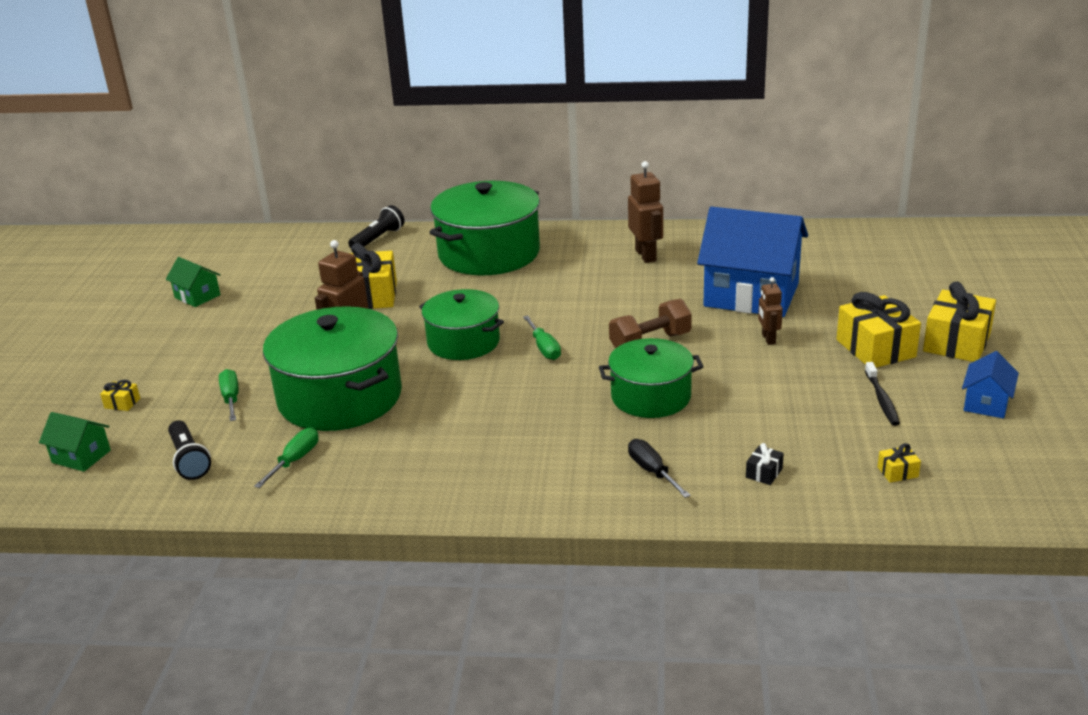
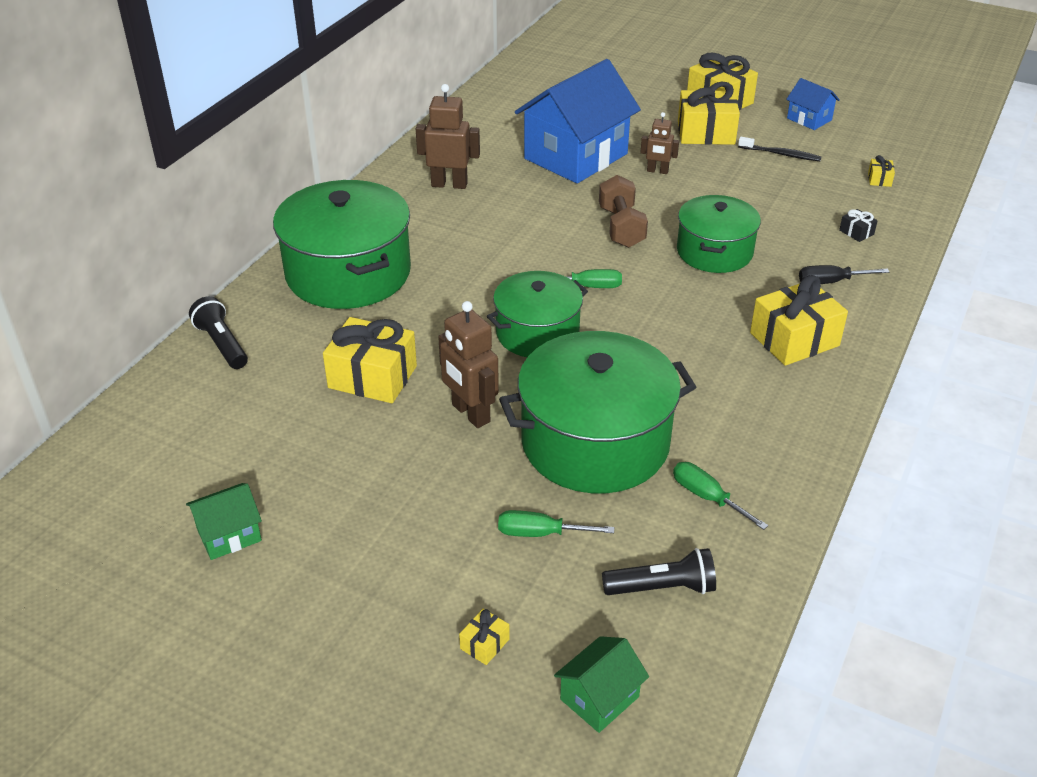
camera: 70 degrees left, 10 degrees up
(537, 466) = (794, 339): none -> yellow gift

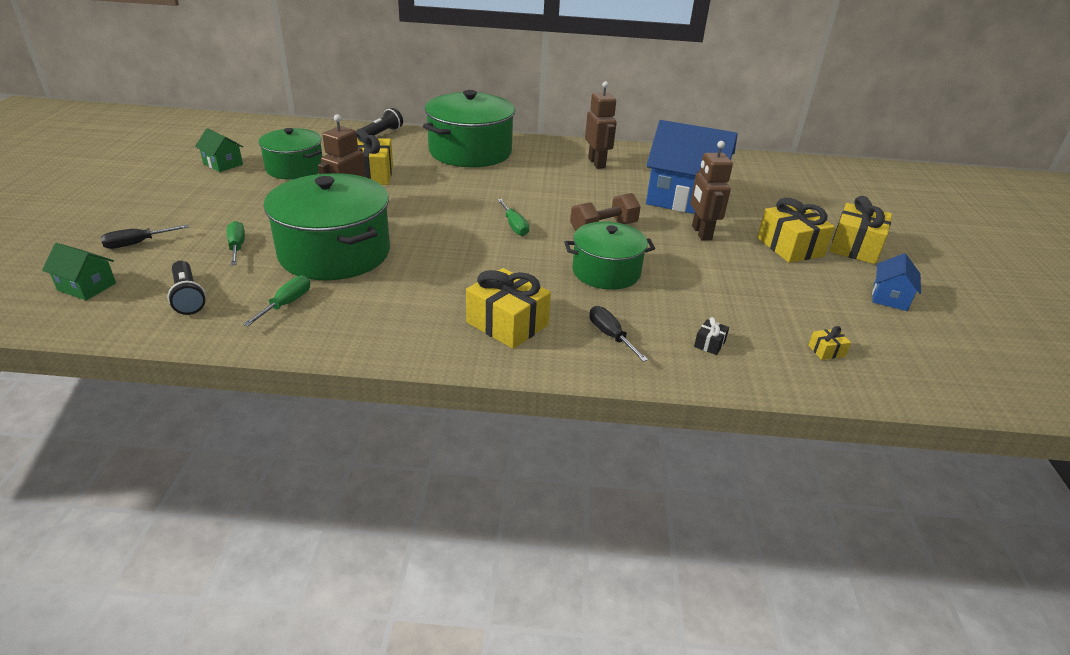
camera: 65 degrees right, 5 degrees down
(484, 644) = (137, 243): yellow gift -> black screwdriver
(537, 333) = (446, 216): green pot -> green pot (295, 168)
(657, 171) = (701, 233): brown robot -> brown robot, size x1.65
(781, 154) = (802, 288): black toothbrush -> none

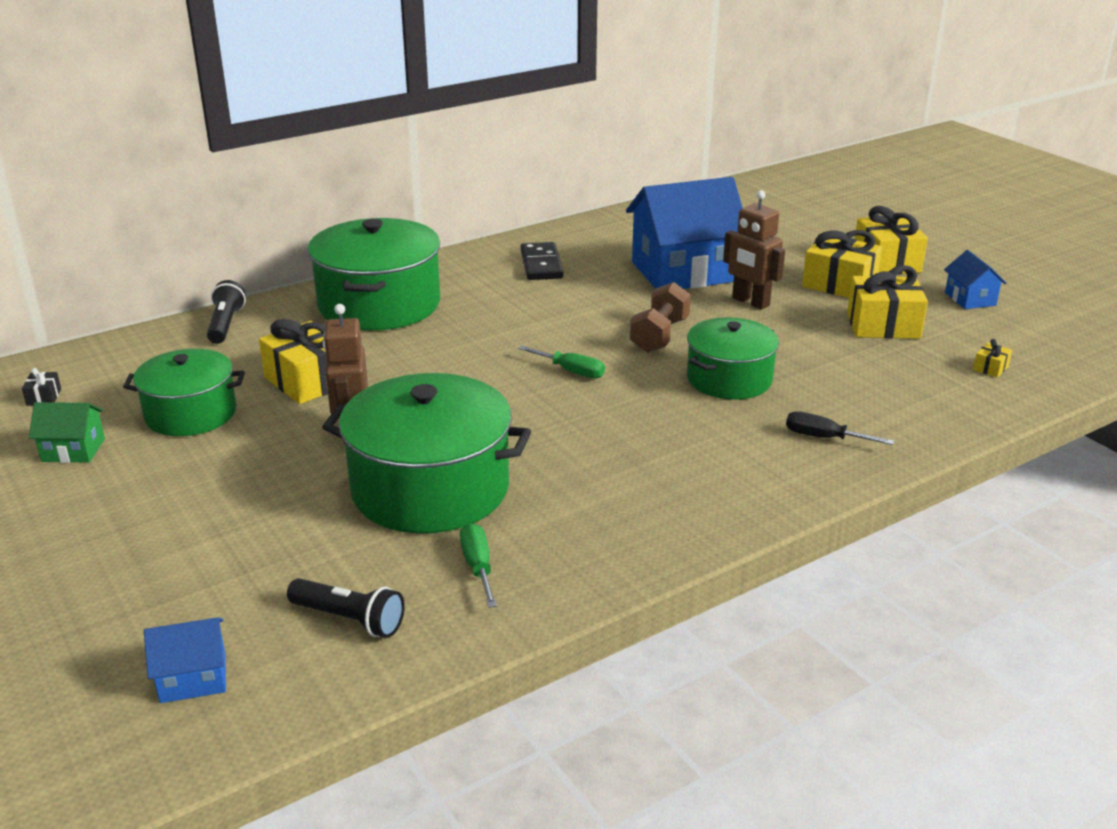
camera: 35 degrees left, 5 degrees down
(87, 287) = (193, 678): green house -> blue house
(137, 243) = (155, 598): black screwdriver -> none
(237, 247) = (299, 538): green screwdriver -> none
(507, 324) = (724, 472): yellow gift -> yellow gift (883, 325)
(597, 163) = (541, 265): brown robot -> black domino
(709, 344) = (906, 405): black gift -> black gift (44, 397)

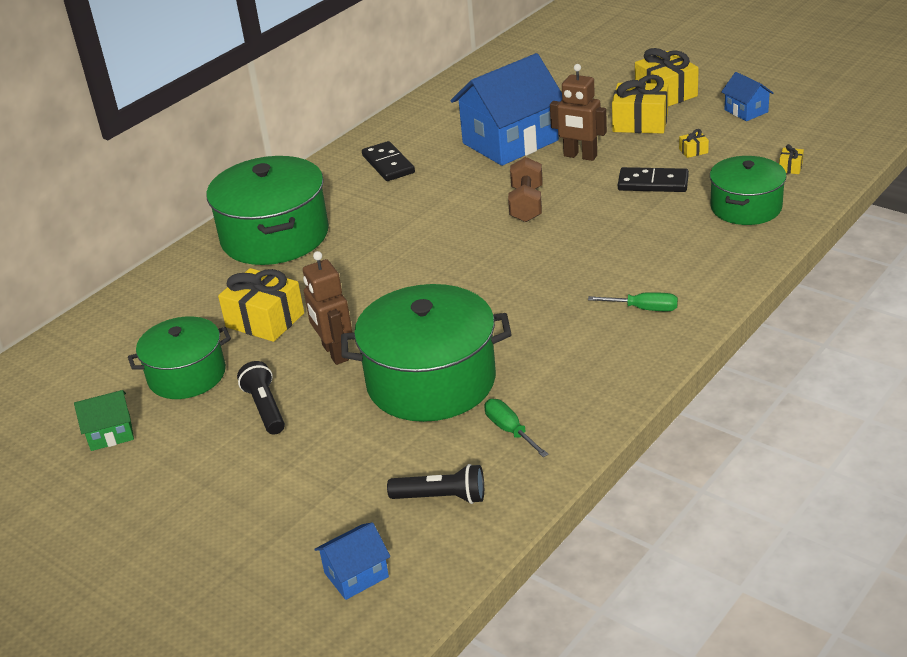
camera: 15 degrees left, 5 degrees up
(44, 397) = (44, 396): black gift -> none
(226, 325) = (153, 289): black flashlight -> black flashlight (265, 408)
(571, 371) = (476, 254): green screwdriver -> green screwdriver (644, 309)
(729, 379) = (603, 228): green pot -> green pot (746, 207)
(815, 347) = (653, 183): none -> black domino
(824, 438) = (701, 257): black screwdriver -> none
(883, 325) = (693, 151): yellow gift -> yellow gift, size x0.43

